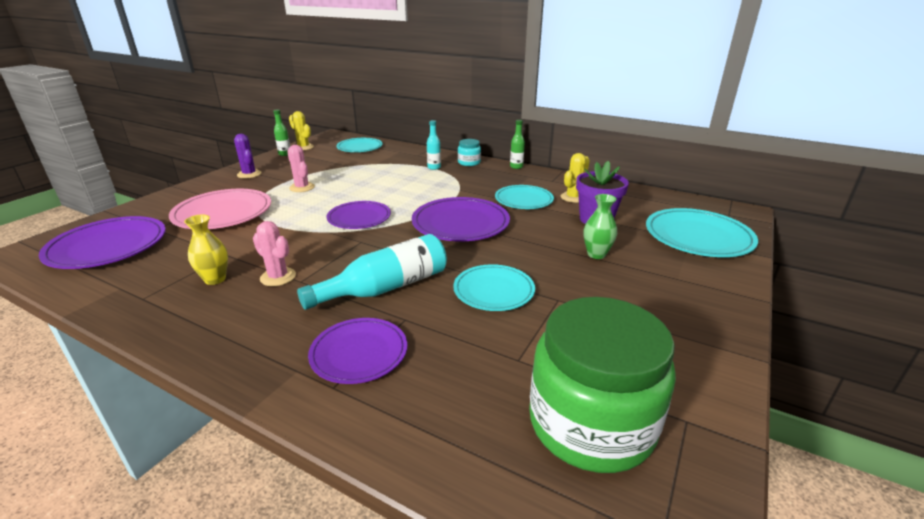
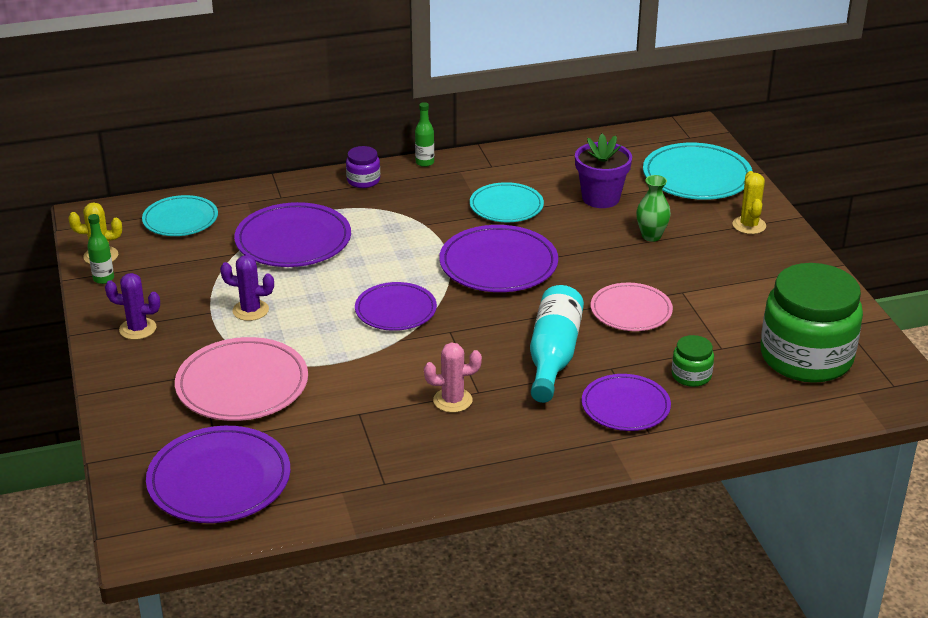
camera: 45 degrees left, 5 degrees up
(215, 279) = (405, 434): yellow vase -> none
(302, 187) = (250, 310): pink cactus -> purple cactus
(384, 171) = (293, 240): none -> purple plate
(434, 167) = (339, 207): turquoise bottle -> none
(452, 365) = (691, 375): none -> green jar
(469, 162) = (363, 180): turquoise jar -> purple jar
(493, 290) = (631, 311): turquoise plate -> pink plate
(573, 197) = (544, 180): yellow cactus -> yellow cactus (749, 225)

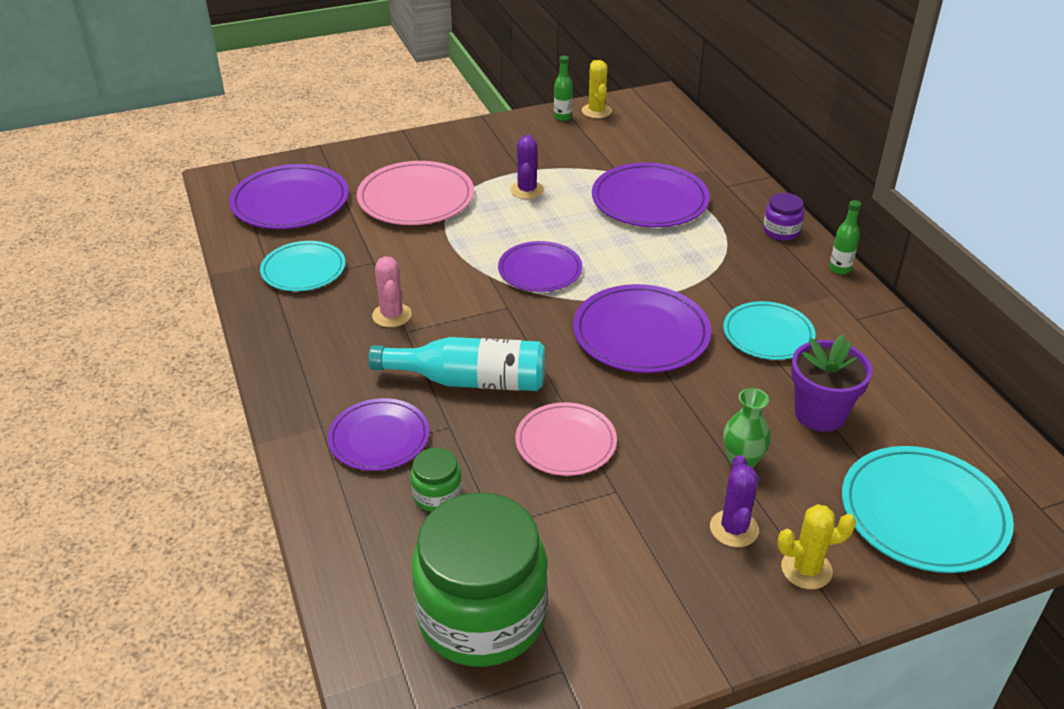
camera: 85 degrees right, 5 degrees up
(138, 329) = (492, 141): purple cactus -> purple cactus (734, 529)
(180, 219) = (666, 139): turquoise plate -> turquoise plate (303, 270)

